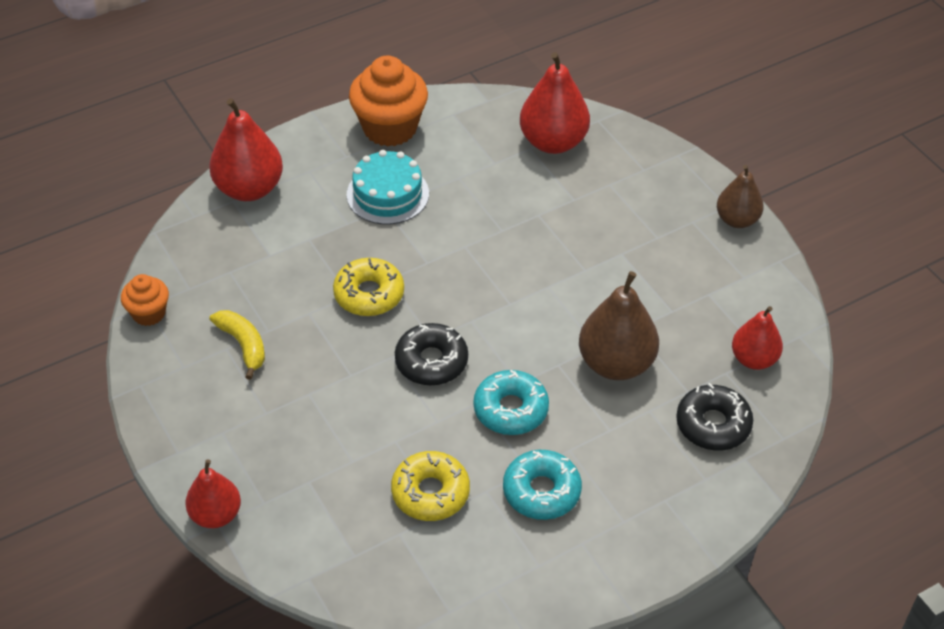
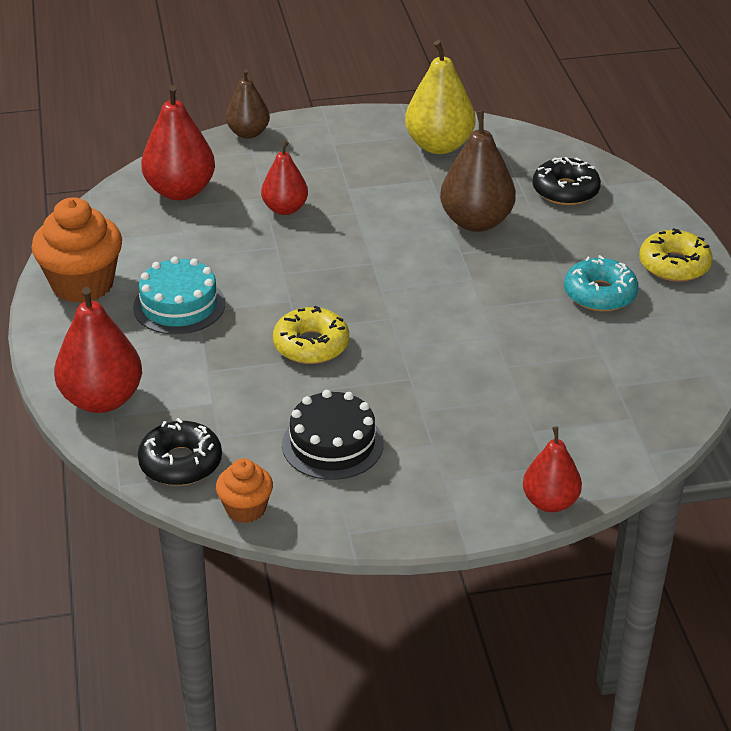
camera: 70 degrees left, 10 degrees down
(243, 345) = (332, 444): yellow banana -> black cake
(430, 493) = (577, 357): yellow donut -> yellow donut (674, 265)
(431, 361) = (420, 324): black donut -> black donut (180, 463)
(510, 409) = (501, 290): turquoise donut -> none
(737, 220) = (346, 122): brown pear -> brown pear (248, 133)
(737, 301) = (439, 145): none -> yellow pear
(754, 359) = (506, 154): red pear -> red pear (285, 209)

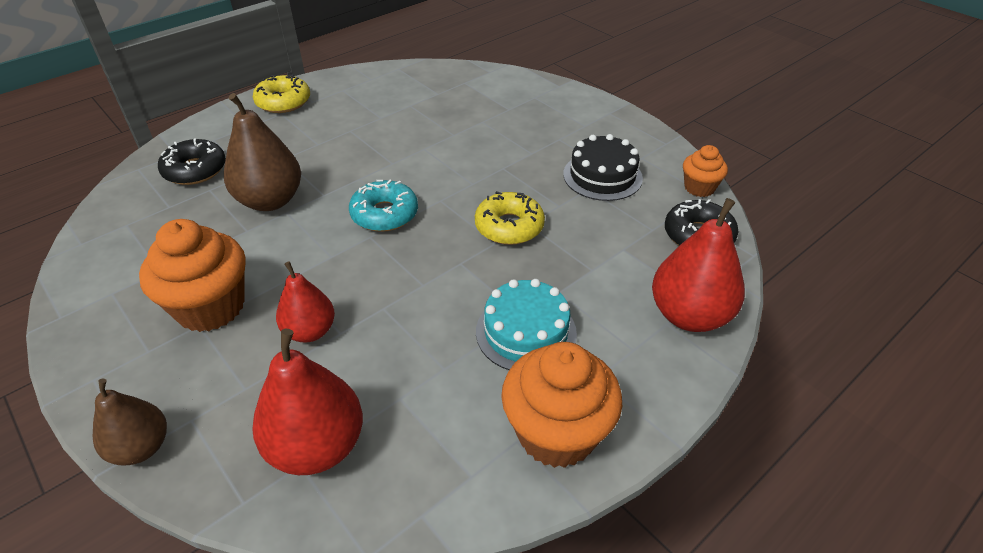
camera: 120 degrees left, 5 degrees up
(355, 172) = (210, 307): none -> orange cupcake
(439, 145) = (131, 267): yellow pear -> none
(550, 502) = (563, 89): red pear -> none
(600, 294) = (340, 121): turquoise donut -> turquoise donut (384, 214)

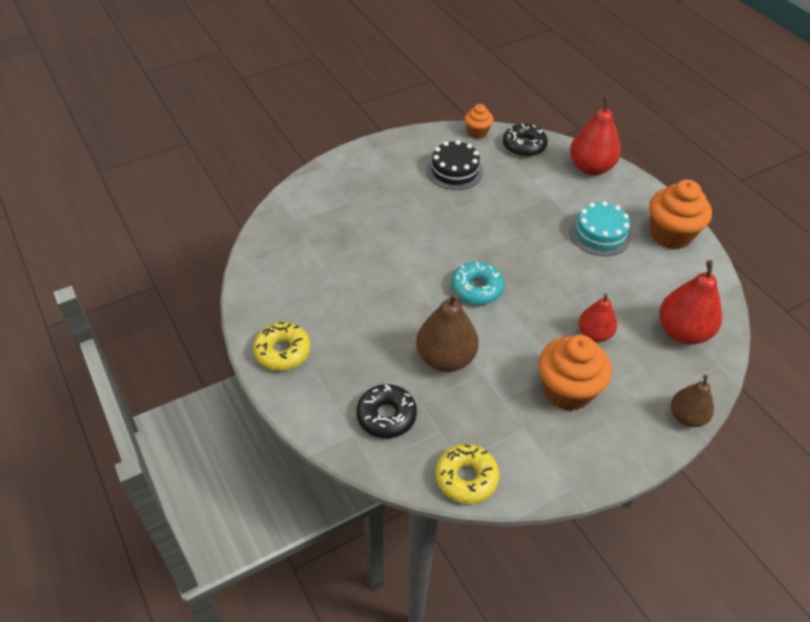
camera: 80 degrees left, 5 degrees up
(509, 226) = (502, 225): yellow donut -> yellow donut (466, 478)

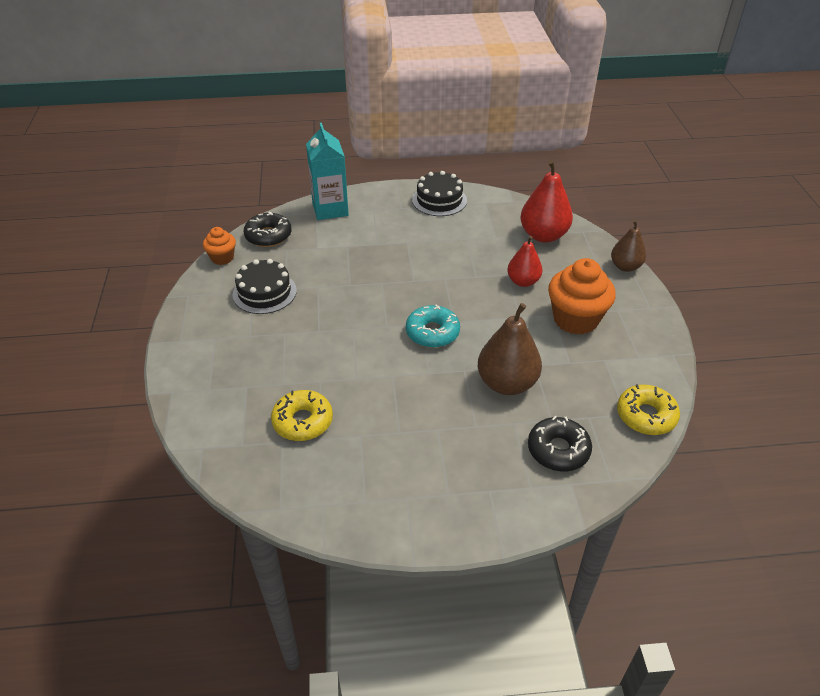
camera: 65 degrees left, 5 degrees down
(282, 351) = (436, 513): yellow donut -> yellow donut (303, 421)
(591, 168) = (330, 209): red pear -> turquoise carton
(600, 234) = (413, 235): turquoise cake -> none
(670, 235) = (439, 200): orange cupcake -> black cake

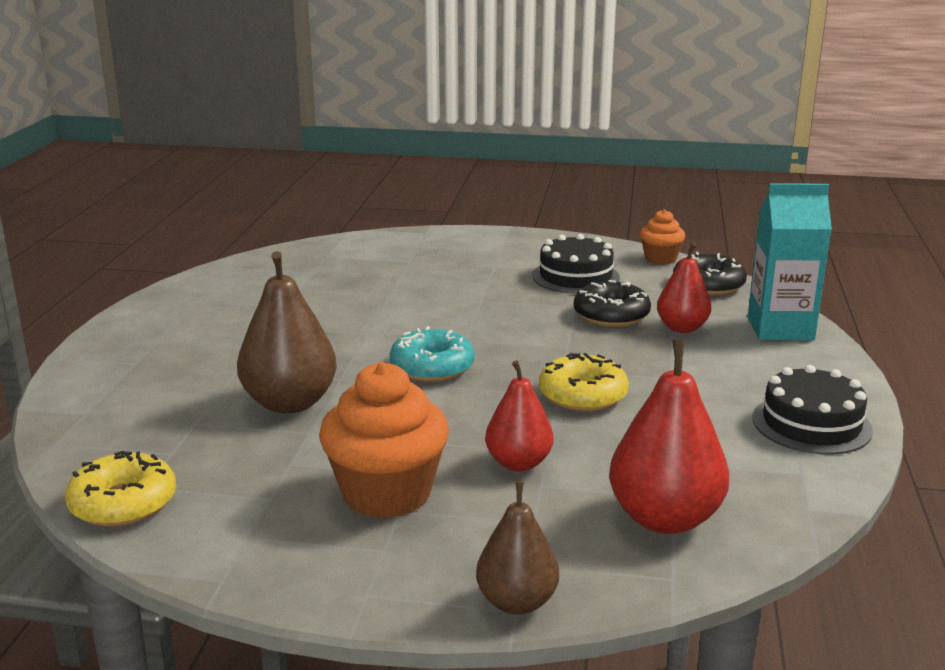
camera: 105 degrees right, 20 degrees down
(303, 421) = (333, 282): yellow donut -> yellow donut (582, 395)
(340, 242) = (682, 328): none -> red pear
(558, 450) = (142, 416): black donut -> black donut (611, 315)

